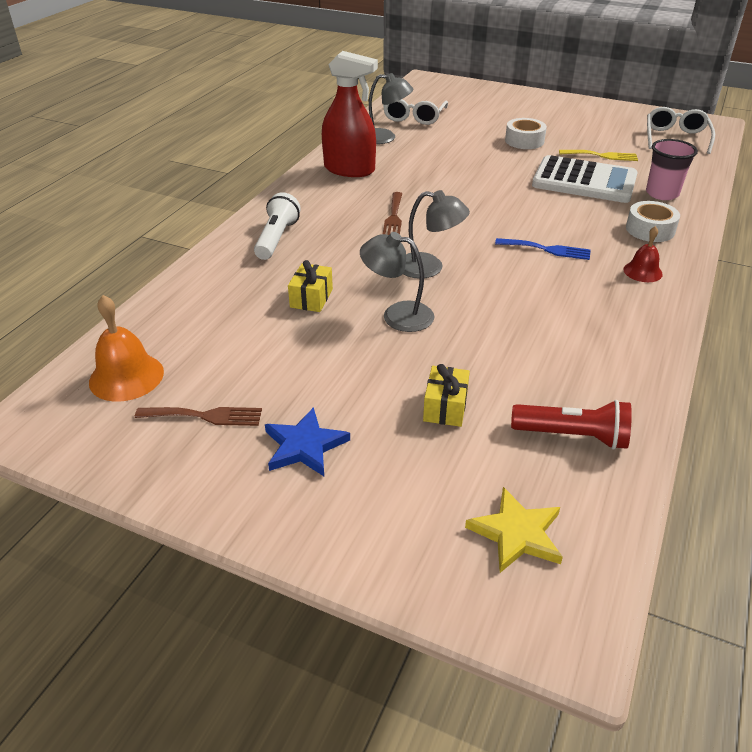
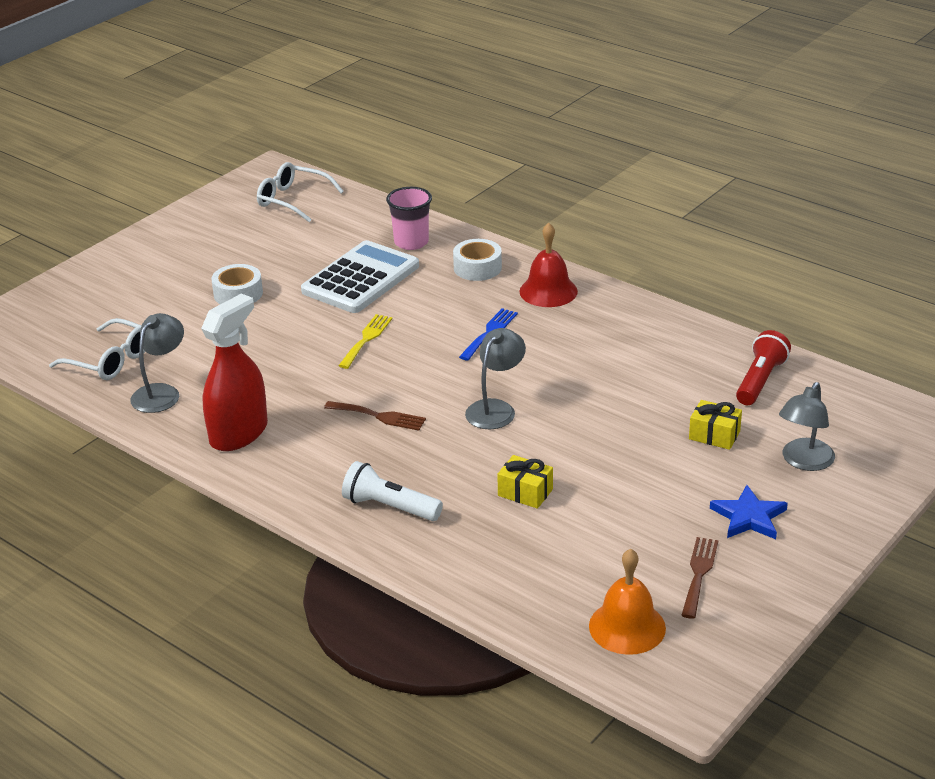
camera: 75 degrees left, 5 degrees down
(397, 315) = (573, 441): grey lamp -> grey lamp (804, 462)
(516, 533) = (854, 427): yellow star -> none
(602, 156) = (308, 254): yellow fork -> yellow fork (366, 339)
(642, 271) = (548, 291): red bell -> red bell, size x1.60

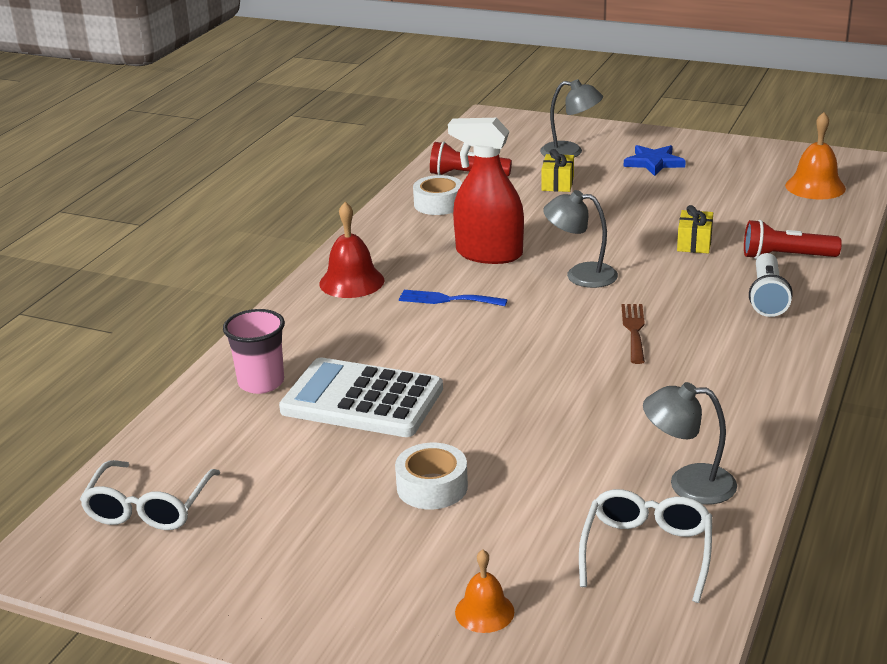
camera: 105 degrees left, 5 degrees down
(109, 296) = (484, 611): none -> orange bell
(239, 433) = (724, 406): red spray bottle -> red spray bottle (489, 254)
(366, 339) = (495, 367): yellow fork -> none
(463, 545) = (785, 257): none -> red flashlight
(477, 268) = (313, 329): white tape -> white tape (438, 204)
(699, 573) = (734, 171): brown fork -> none

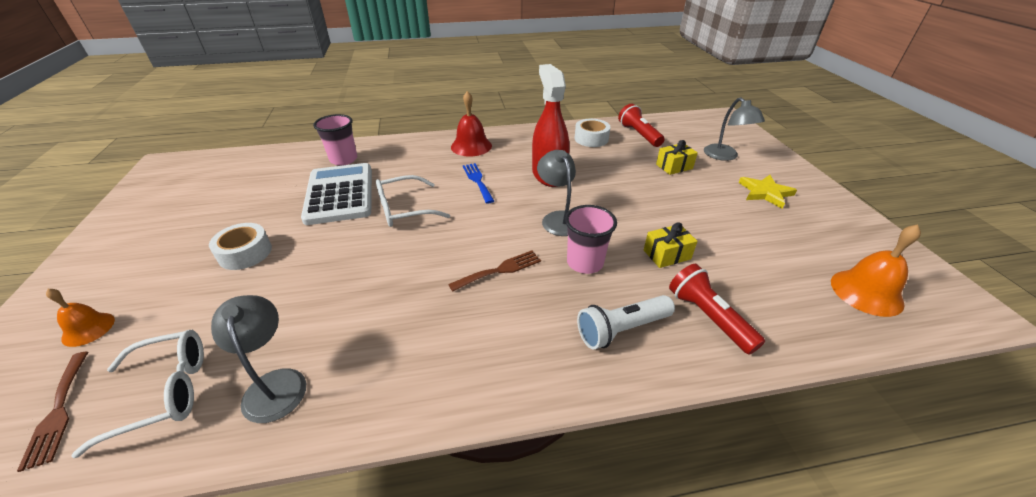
camera: 55 degrees right, 10 degrees up
(149, 508) = (209, 174): white glasses -> white glasses (404, 209)
(620, 622) = (58, 411): none -> brown fork
(654, 163) = (765, 193): blue star -> yellow star
(666, 284) = (585, 263): none -> pink cup

